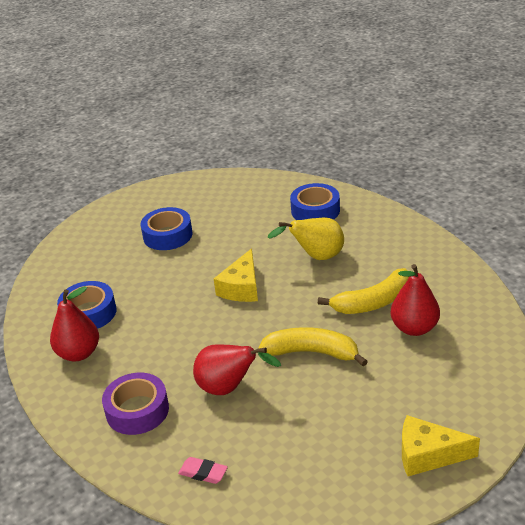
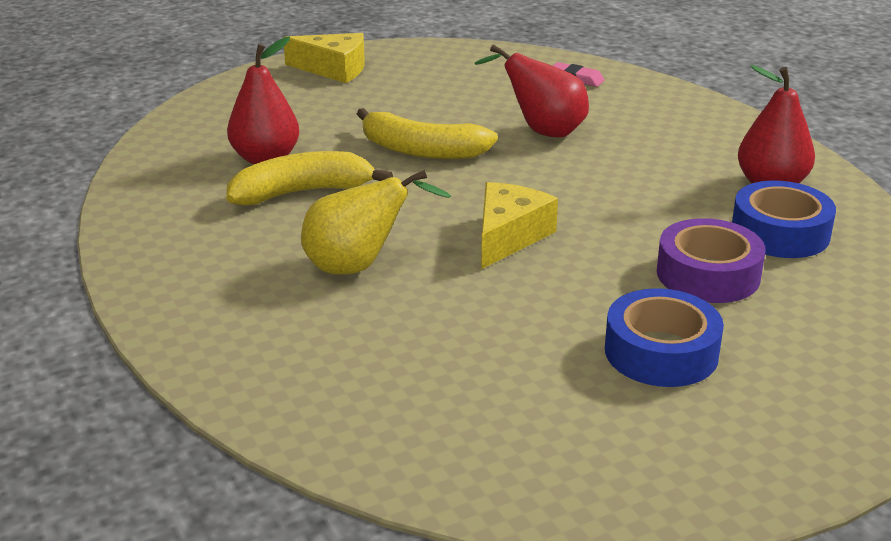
camera: 175 degrees left, 5 degrees down
(137, 410) = (662, 125): purple tape -> purple tape (708, 274)
(315, 210) = (315, 360): blue tape -> none

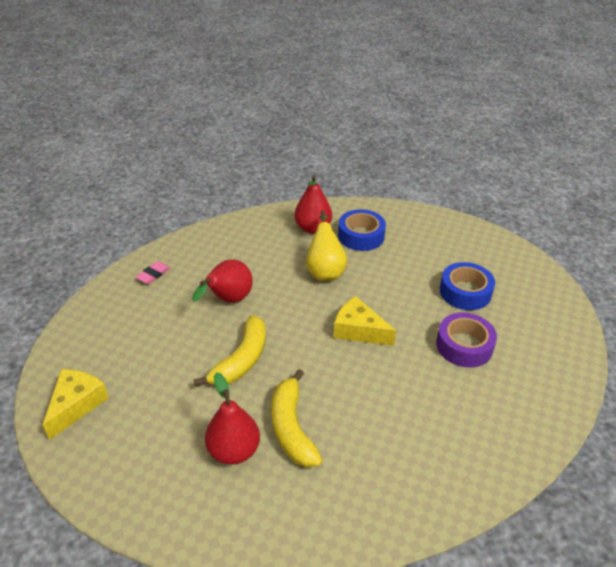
camera: 85 degrees left, 10 degrees up
(358, 266) = (390, 399): yellow pear -> yellow pear (325, 271)
(708, 274) = (399, 265): purple tape -> purple tape (464, 346)

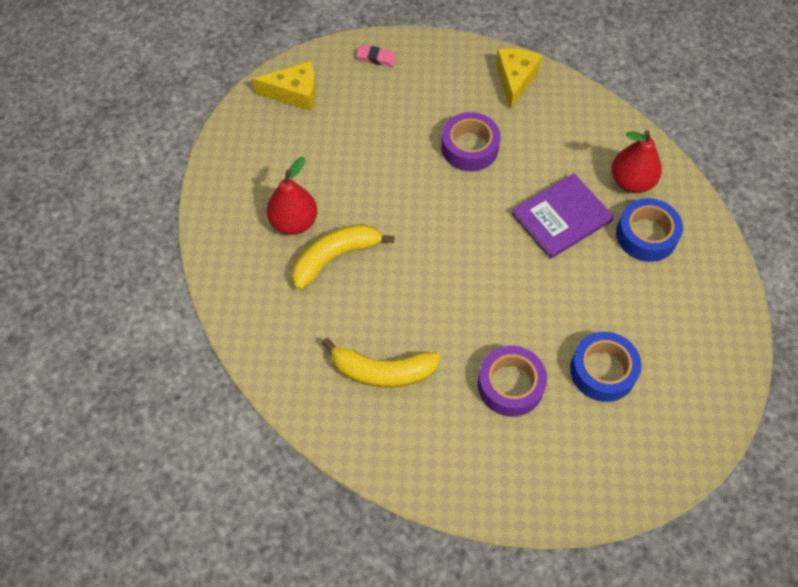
camera: 70 degrees right, 20 degrees up
(153, 274) = (473, 71): pink eraser -> pink eraser (376, 58)
(228, 300) = (469, 147): red pear -> purple tape
(241, 360) = (396, 189): yellow banana -> yellow banana (382, 371)
(325, 271) = (561, 218): yellow pear -> purple book
(358, 330) = (484, 277): yellow cheese -> yellow cheese (515, 79)

